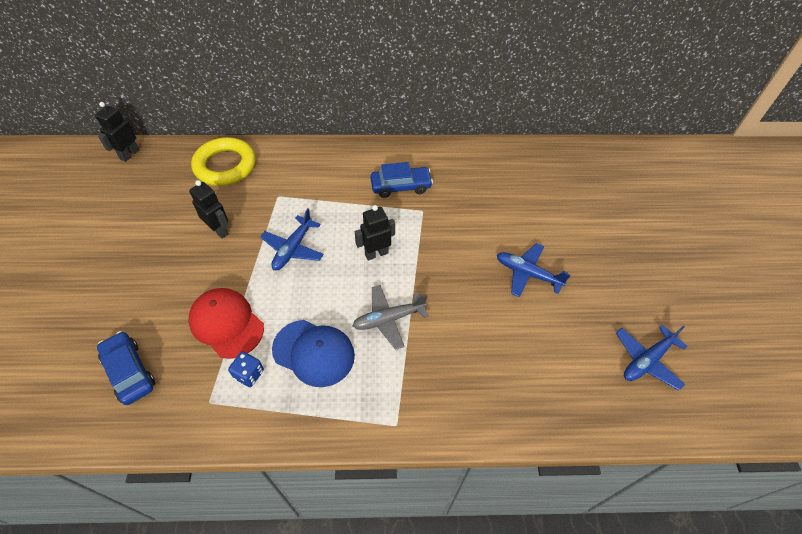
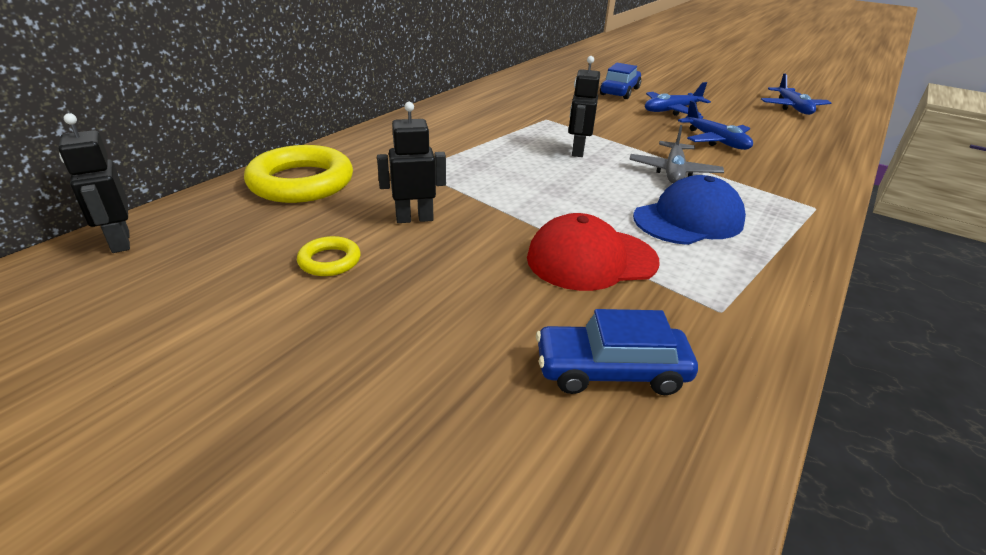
camera: 55 degrees left, 20 degrees down
(157, 226) = (329, 261): none -> yellow ring
(249, 374) = (692, 268): blue dice -> none
(293, 249) = (514, 185): blue plane -> blue plane (716, 141)
(401, 186) = (500, 117): blue car -> blue car (619, 91)

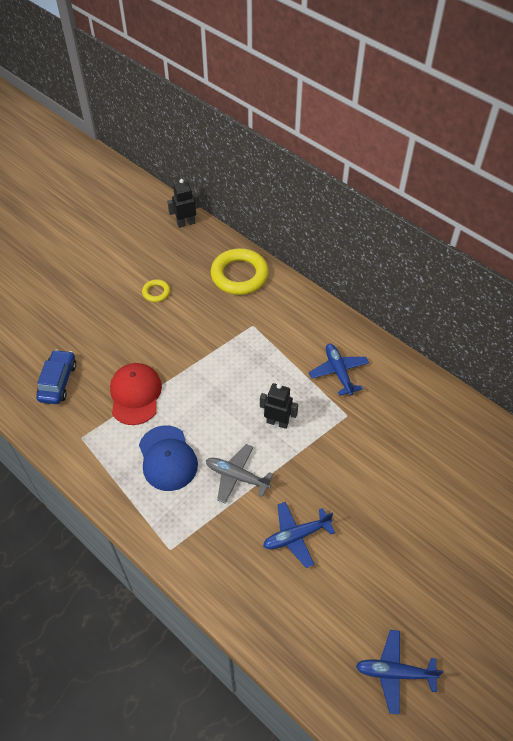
camera: 100 degrees right, 20 degrees up
(414, 218) = (190, 323): black robot -> none
(619, 91) = (432, 499): blue car -> none
(671, 110) = (375, 529): blue plane -> blue plane (338, 372)

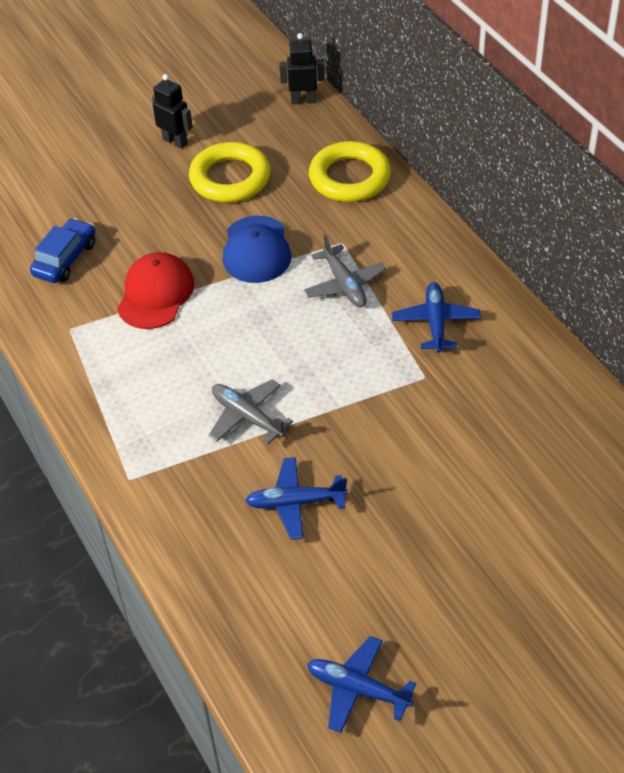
camera: 20 degrees right, 5 degrees down
(156, 292) = (230, 178): yellow ring -> yellow ring, size x2.09
(167, 458) = (167, 376): blue cap -> blue cap (256, 250)
(266, 357) = (344, 285): none -> grey plane
(277, 422) = (326, 365): black robot -> black robot (175, 141)

